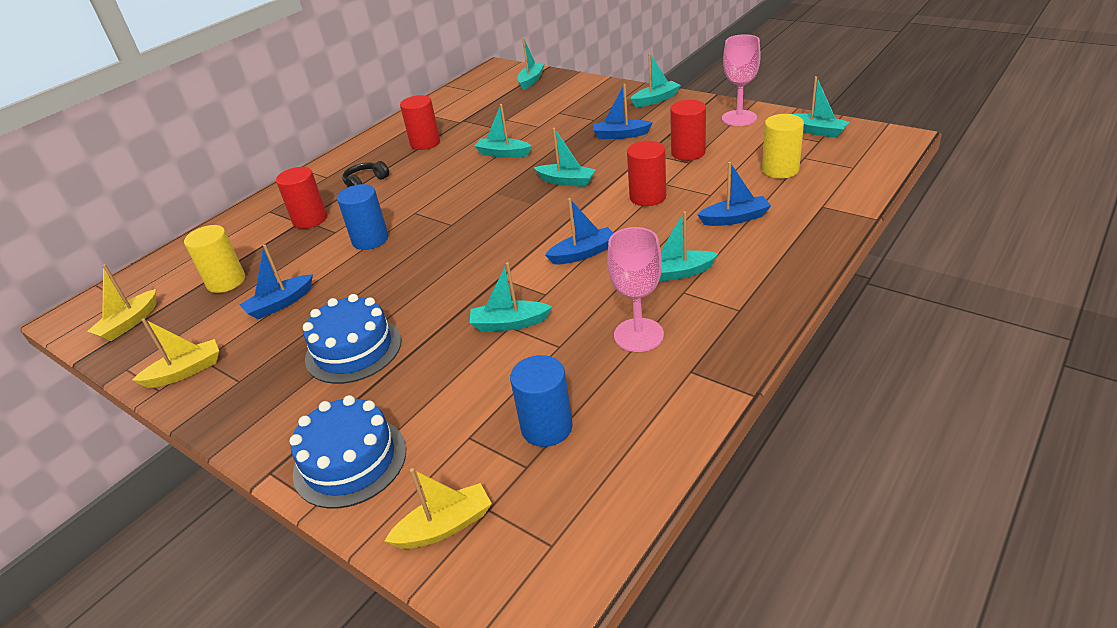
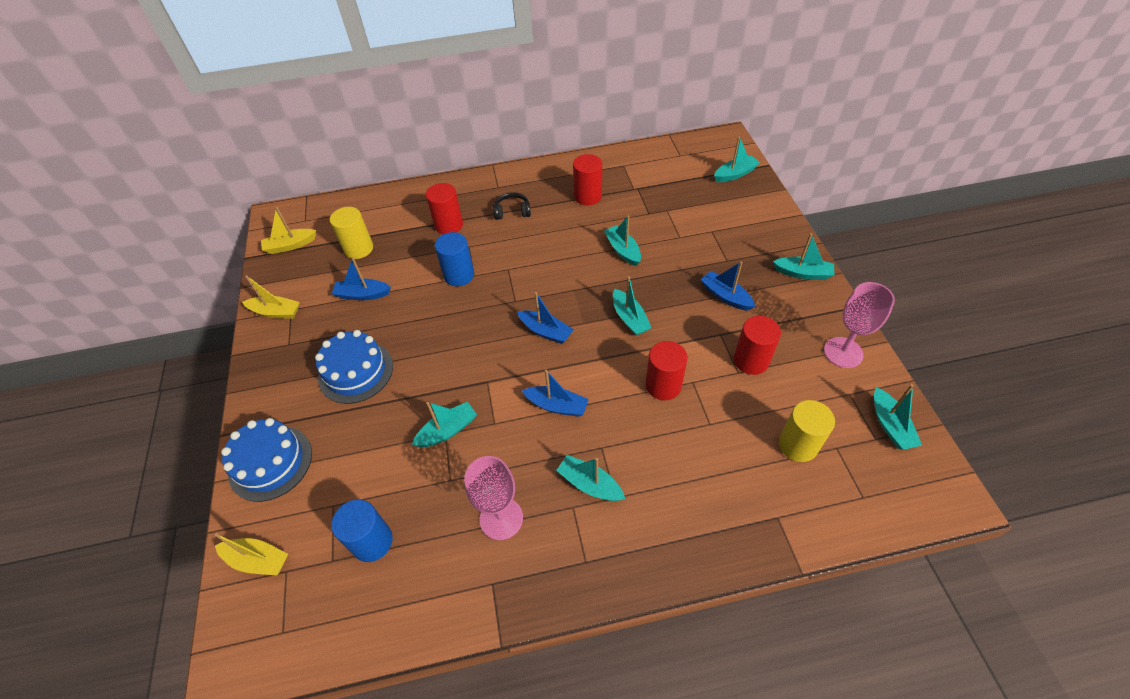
camera: 40 degrees right, 15 degrees up
(509, 323) = (447, 430): turquoise boat -> turquoise boat turned 105 degrees clockwise
(735, 218) = (695, 467): blue boat -> blue boat (545, 331)

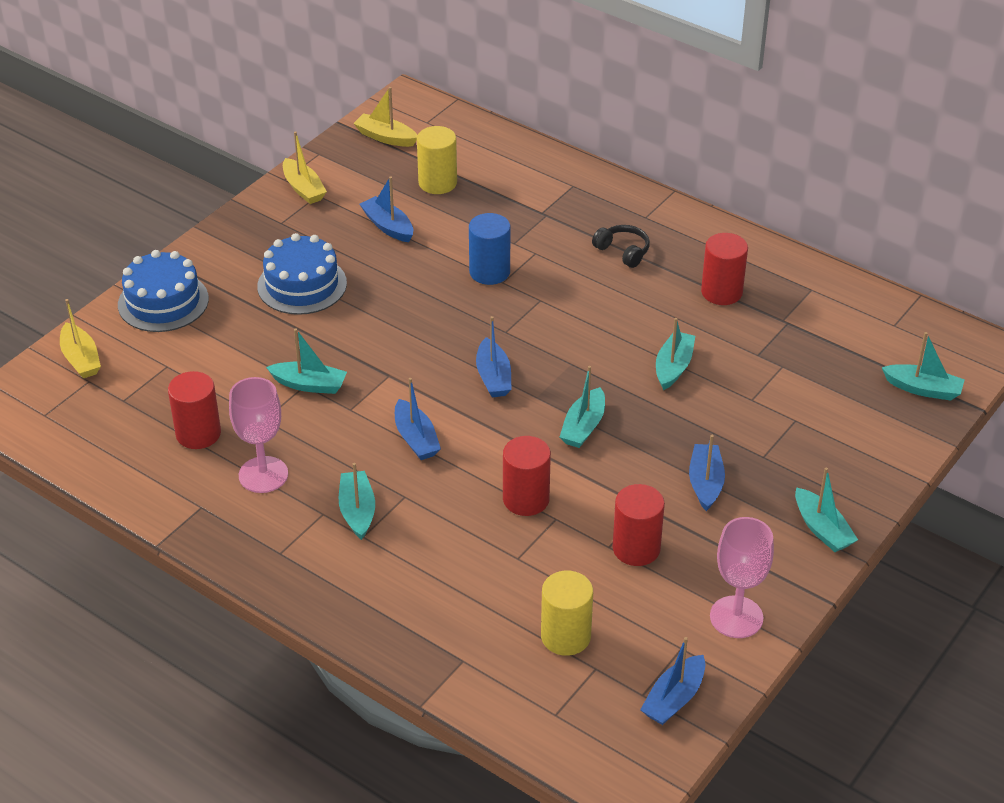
camera: 45 degrees right, 10 degrees down
(372, 541) = (162, 411): blue cylinder -> none
(449, 225) = (545, 220): red cylinder -> red cylinder (198, 434)
(890, 425) = (674, 698): turquoise boat -> blue boat

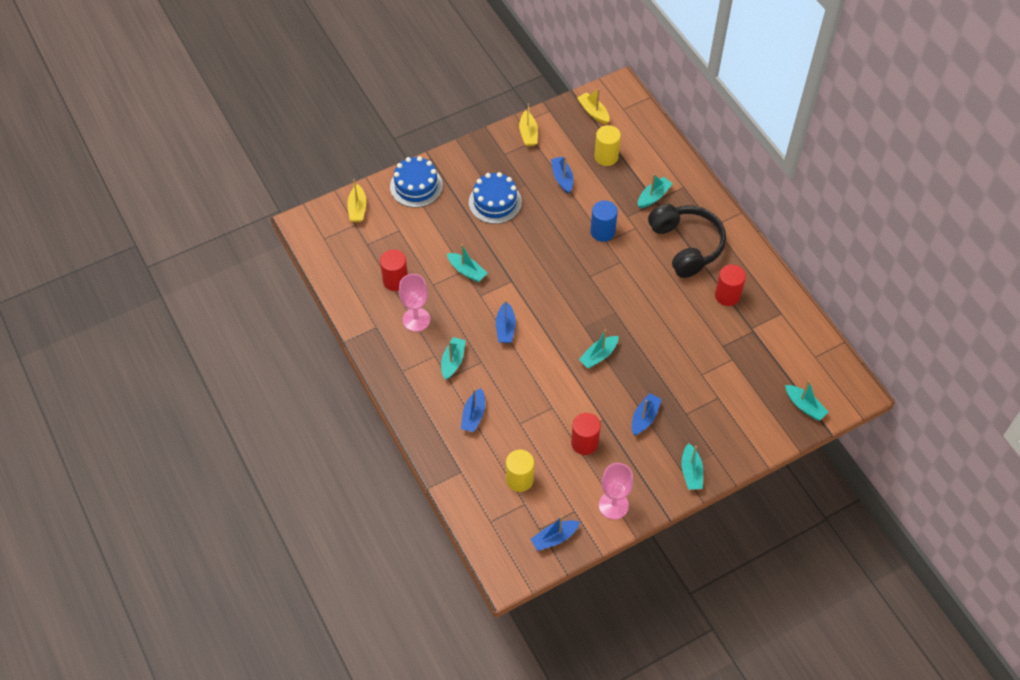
camera: 25 degrees right, 15 degrees up
(493, 377) = (567, 304): blue boat -> blue boat (473, 415)
(526, 499) = (543, 389): red cylinder -> none
(623, 251) = (686, 245): black headphones -> black headphones, size x2.30
(673, 367) = (670, 336): turquoise boat -> turquoise boat (653, 197)

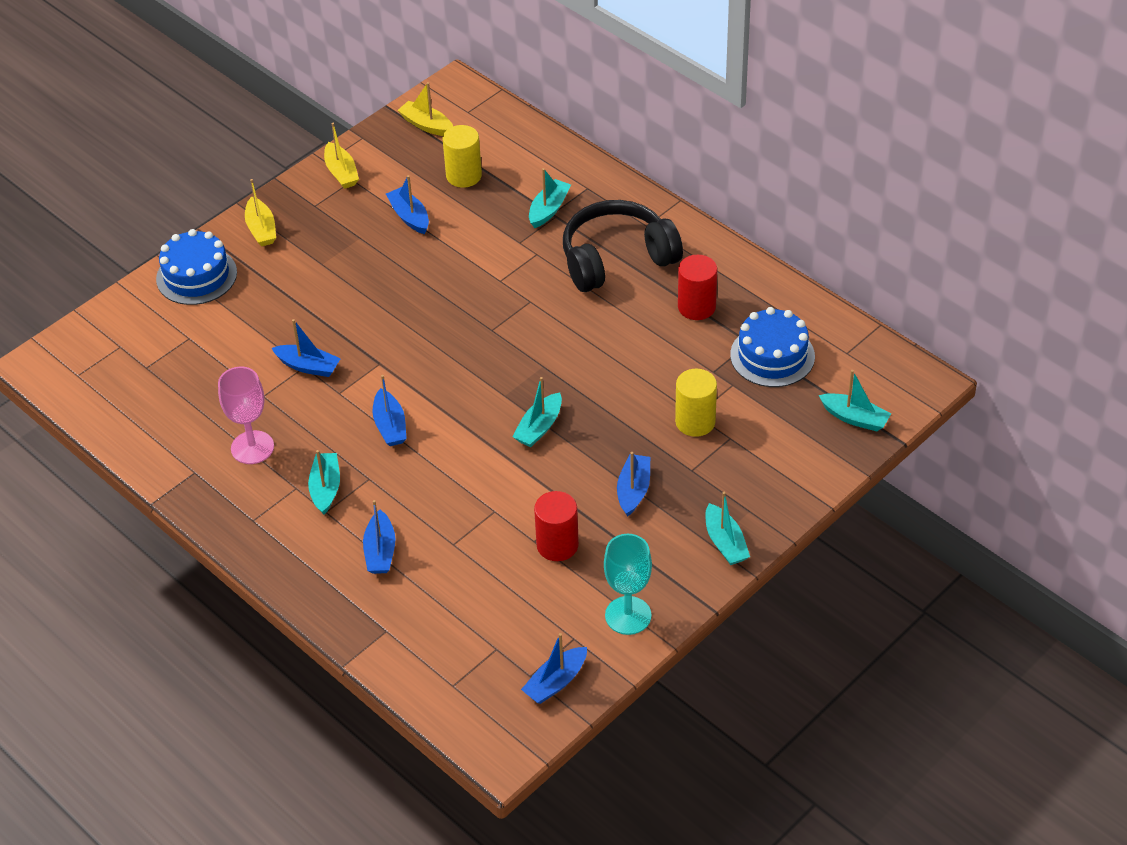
camera: 15 degrees left, 10 degrees down
(357, 208) = (116, 325): yellow boat -> yellow boat (261, 229)
(395, 280) = (204, 404): red cylinder -> none
(467, 271) = (308, 366): turquoise boat -> blue boat
(495, 202) = (321, 269): blue cake -> blue cake (772, 356)
(519, 479) = (477, 618): yellow cylinder -> yellow cylinder (695, 422)
(602, 231) = (491, 269): blue cylinder -> none
(613, 505) = (628, 615): pink goblet -> turquoise goblet
(686, 245) = (616, 259): black headphones -> black headphones turned 75 degrees counterclockwise

